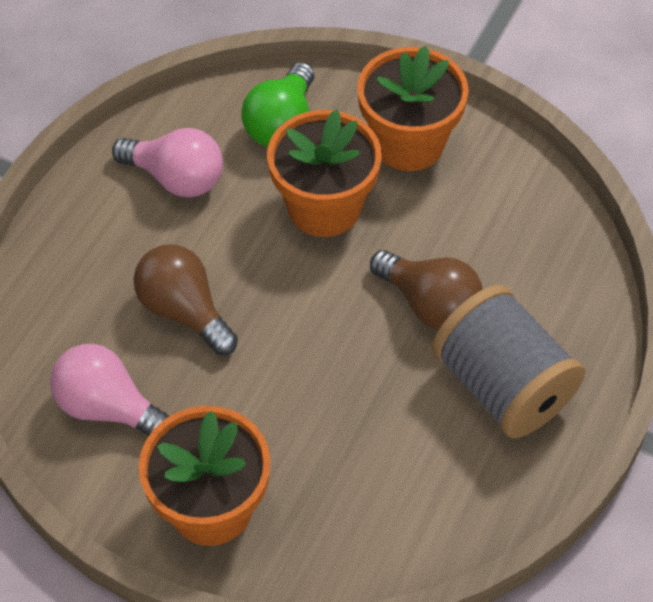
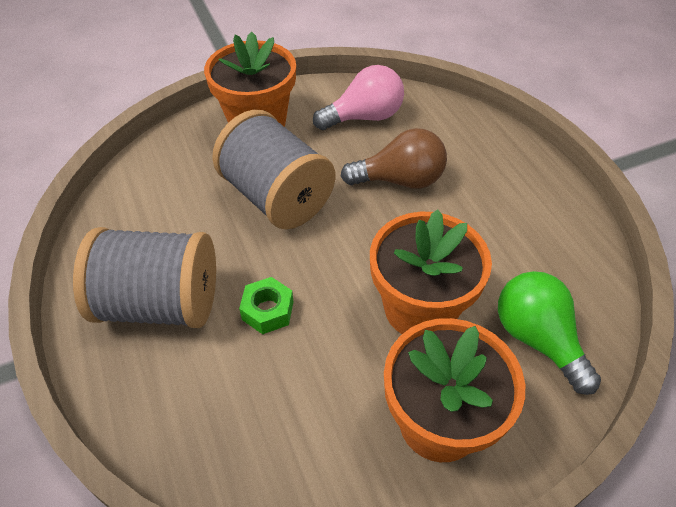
camera: 130 degrees right, 5 degrees down
(176, 178) = (525, 238): pink light bulb -> none
(303, 397) = (277, 197): none -> grey spool
(429, 304) = (267, 311): brown light bulb -> green nut

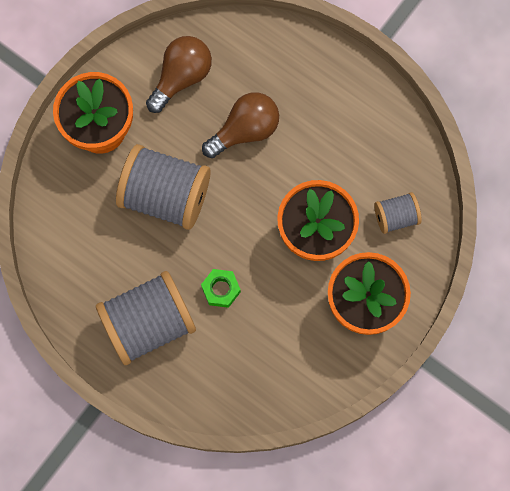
camera: 30 degrees left, 25 degrees up
(364, 117) = (181, 77): pink light bulb -> brown light bulb
(537, 339) = (396, 217): green light bulb -> grey spool

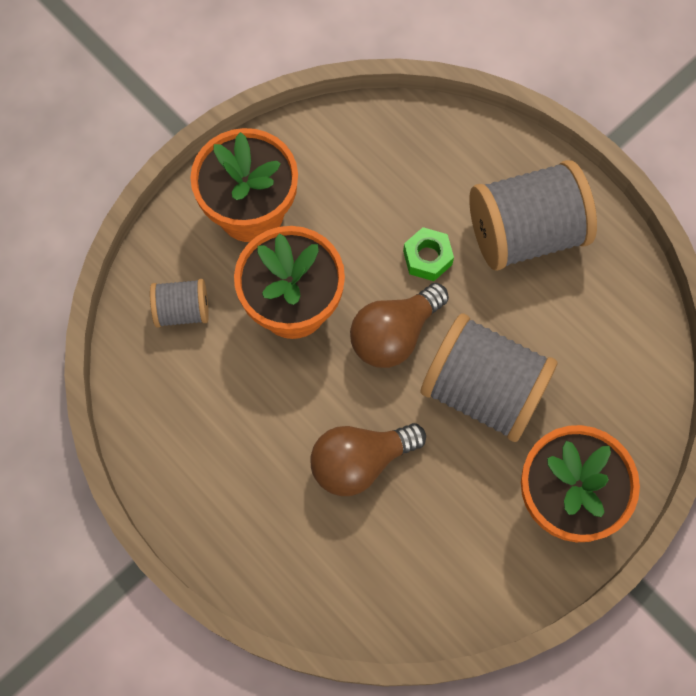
camera: 170 degrees left, 5 degrees down
(181, 77) = (438, 557): brown light bulb -> brown light bulb (394, 334)

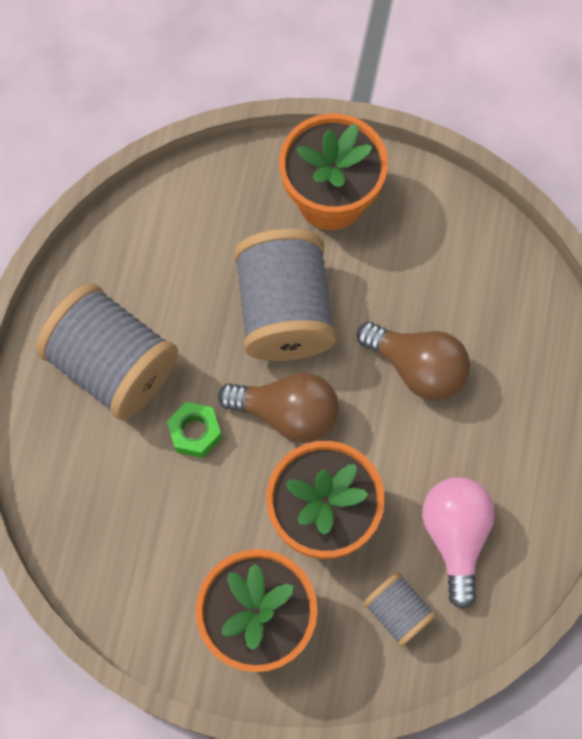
camera: 125 degrees left, 0 degrees up
(204, 392) = (455, 537): none -> pink light bulb

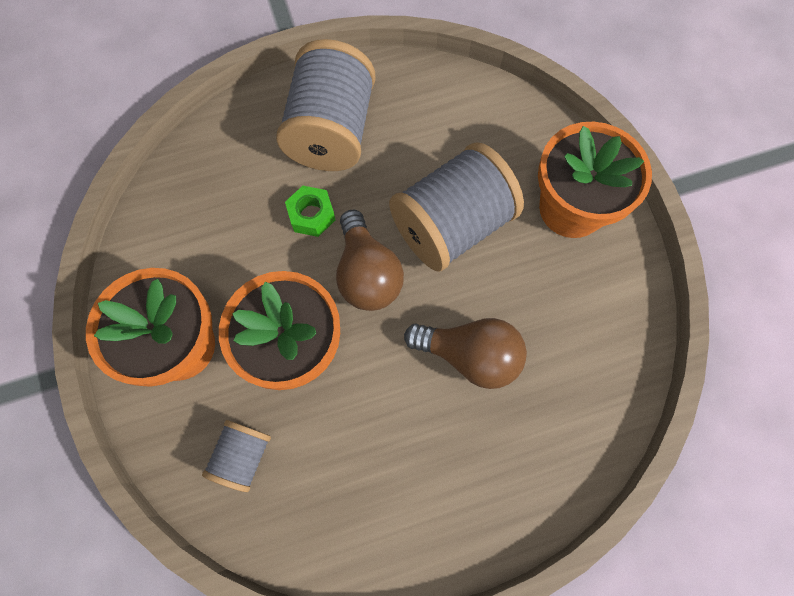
camera: 60 degrees right, 0 degrees up
(417, 368) = (470, 356): brown light bulb -> brown light bulb turned 75 degrees counterclockwise
(455, 537) = (337, 471): pink light bulb -> none

